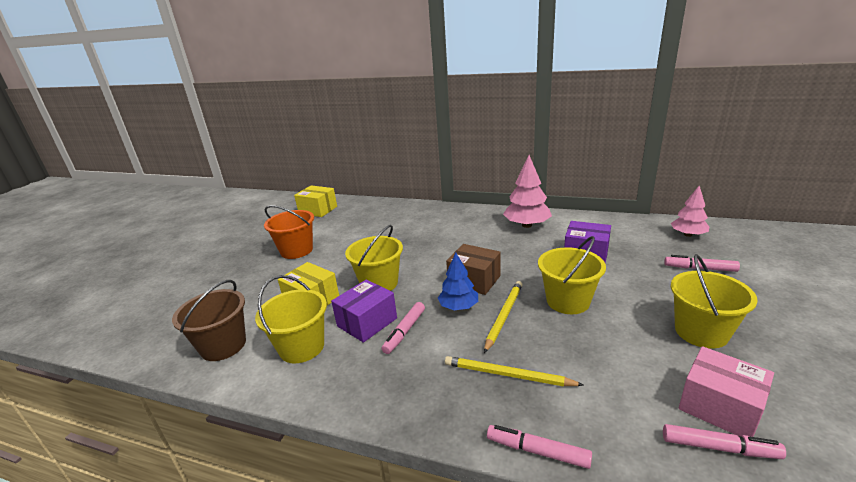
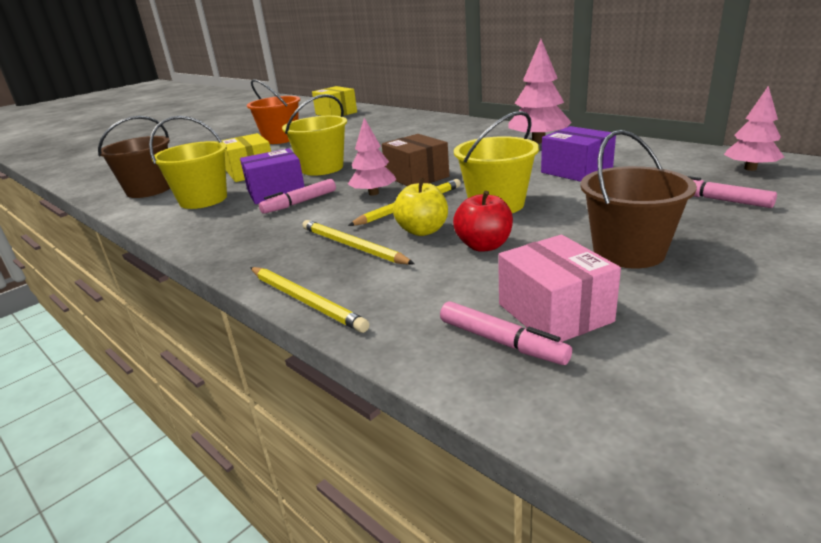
camera: 25 degrees right, 0 degrees up
(459, 307) = (373, 193): blue tree -> pink tree
(537, 451) = (306, 301): pink marker -> yellow pencil
(544, 343) = (423, 231): none -> yellow apple
(605, 349) = (484, 246): none -> red apple
(701, 332) = (628, 252): yellow bucket -> brown bucket

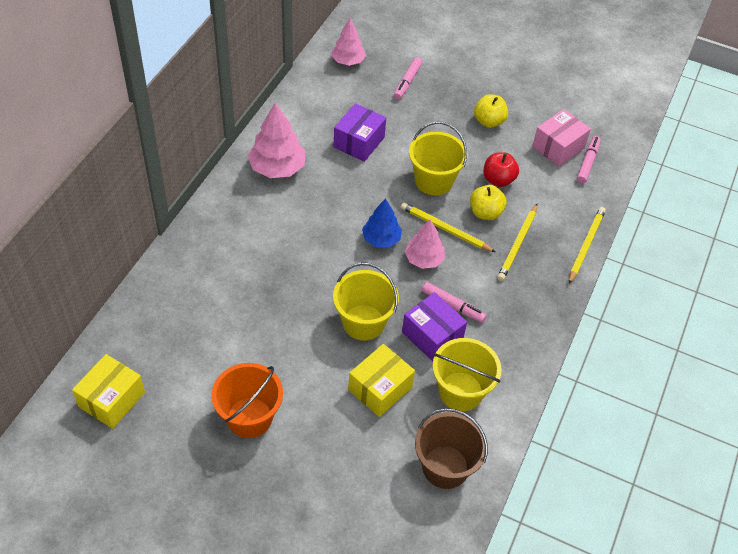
camera: 115 degrees left, 25 degrees up
(417, 177) = (381, 239): brown box -> blue tree
(628, 252) = (489, 121): brown bucket -> yellow apple

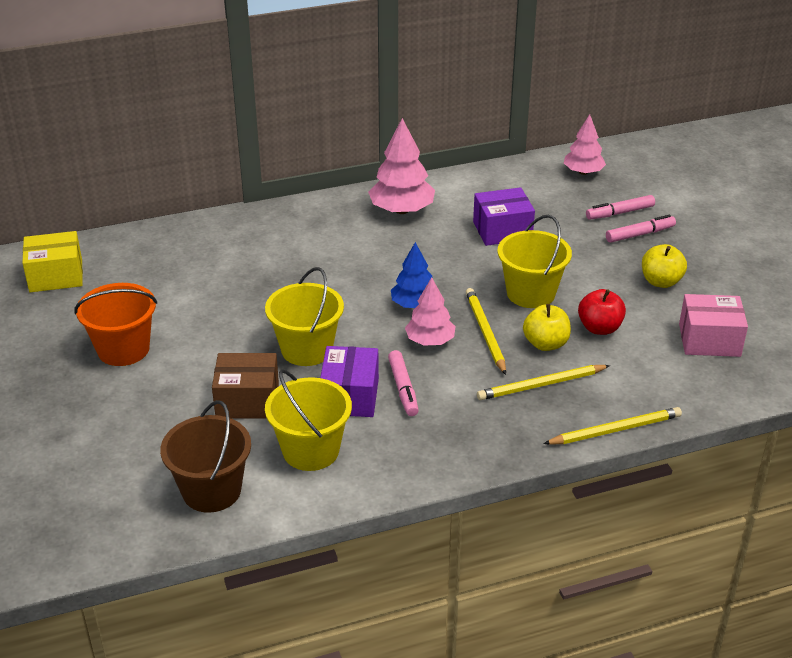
camera: 50 degrees right, 15 degrees down
(380, 388) = (247, 401): yellow box -> brown box
(587, 163) = (725, 370): pink marker -> pink marker (639, 234)

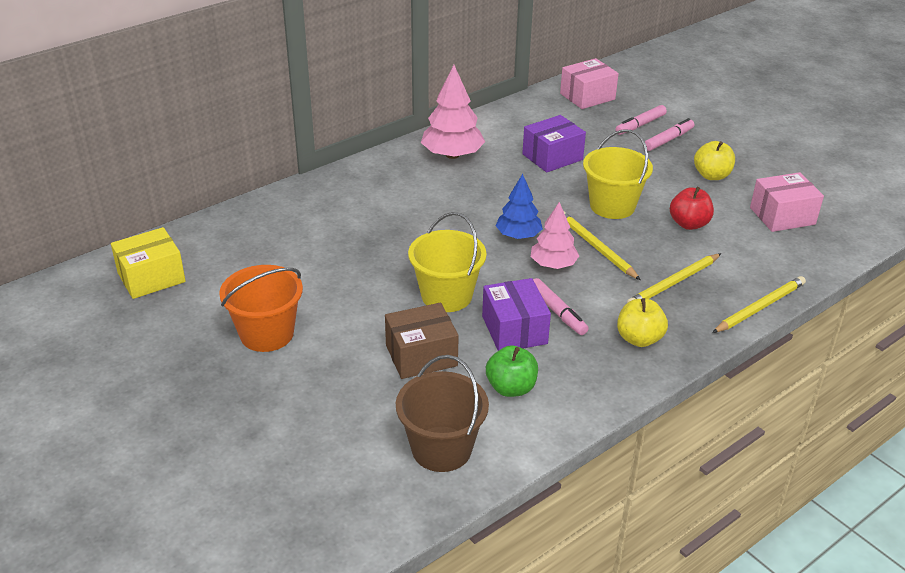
camera: 20 degrees left, 0 degrees up
(311, 450) = (511, 388): yellow bucket -> green apple
(545, 344) = (653, 246): yellow apple -> yellow apple (639, 339)
(583, 172) = (587, 96): pink tree -> pink box

